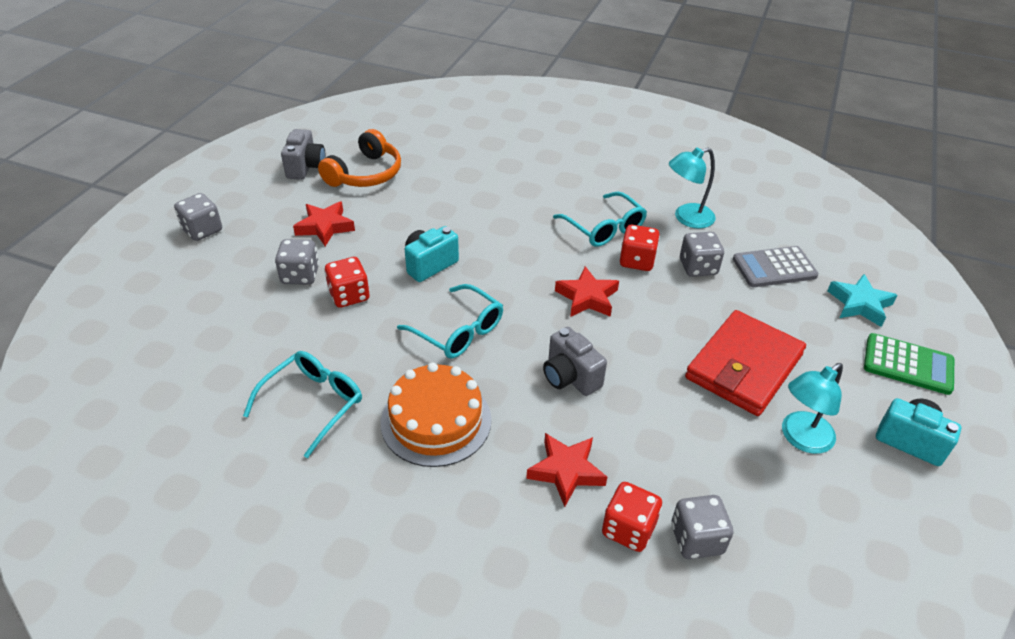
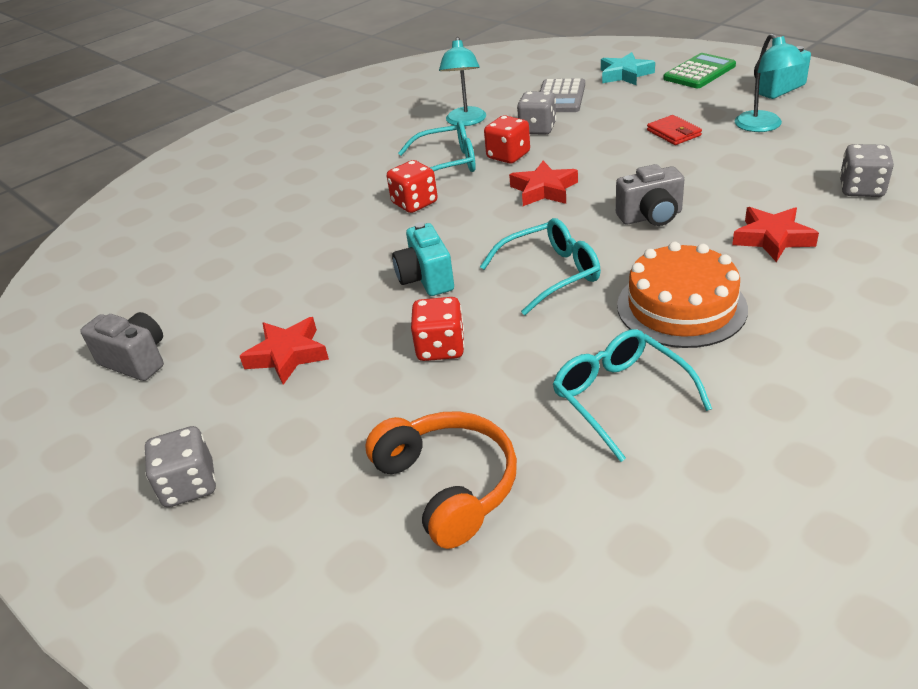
camera: 60 degrees left, 5 degrees down
(300, 275) = (372, 387): grey dice -> none
(365, 174) = (205, 308): orange headphones -> orange headphones (448, 485)
(628, 529) = (846, 218): red dice -> red dice (414, 203)
(743, 366) = (673, 133): red wallet -> red wallet, size x0.46

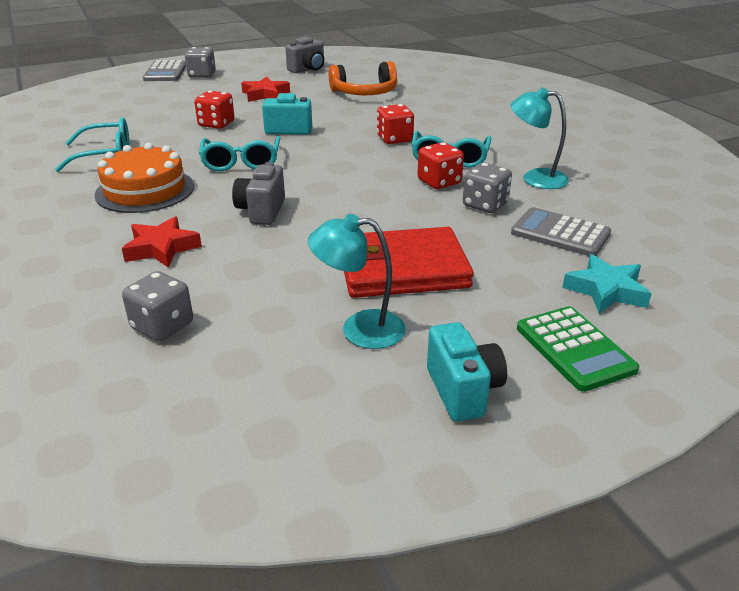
camera: 105 degrees right, 5 degrees down
(176, 558) = (165, 72): none -> grey calculator
(448, 485) = (120, 113): orange headphones -> orange headphones (365, 93)
(544, 190) = (359, 183): red star -> none
(673, 133) = (402, 269): red wallet -> red wallet, size x2.18

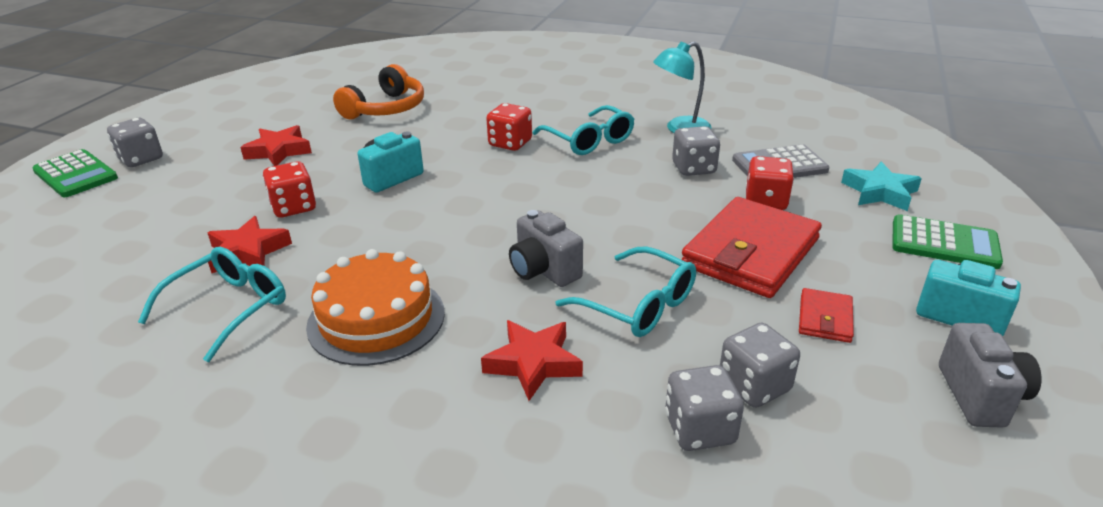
camera: 45 degrees left, 0 degrees up
(158, 135) = (248, 252): none -> red star
(165, 72) = (75, 175): grey calculator -> green calculator
(234, 329) = (754, 386): none -> grey dice
(241, 162) = (415, 234): turquoise glasses -> turquoise glasses (638, 305)
(308, 69) = (268, 105): grey camera -> grey camera (980, 396)
(359, 329) = (825, 318): turquoise lamp -> red wallet
(439, 182) = (625, 166): red dice -> red dice (765, 201)

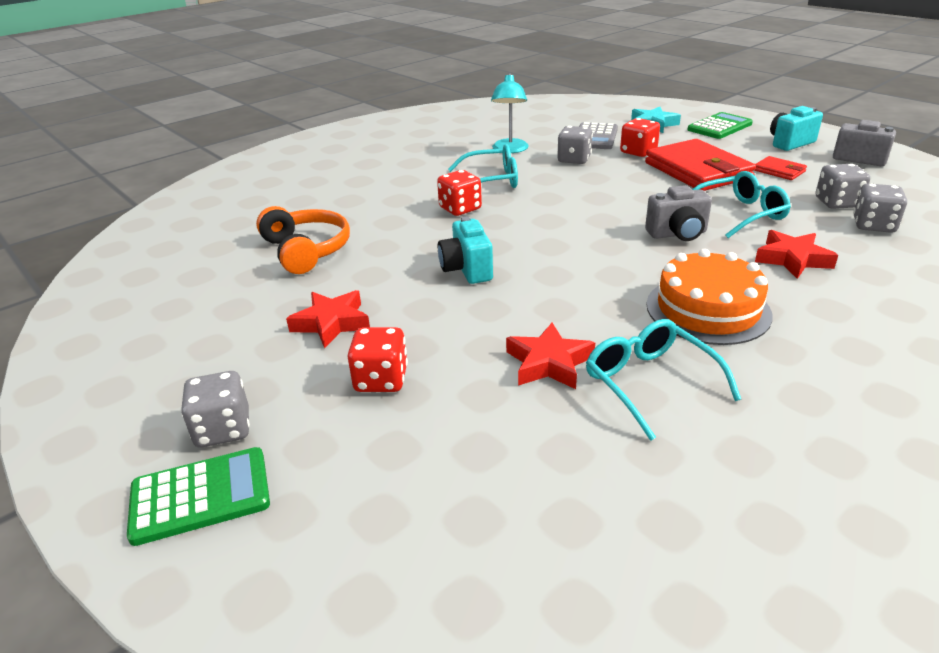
camera: 60 degrees left, 0 degrees up
(293, 207) = (477, 327): red dice -> red dice (381, 380)

